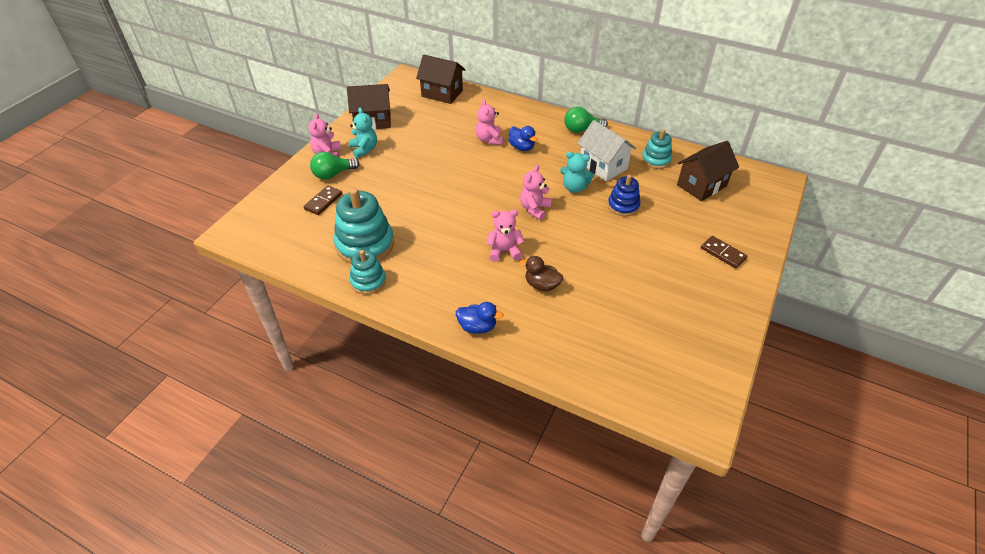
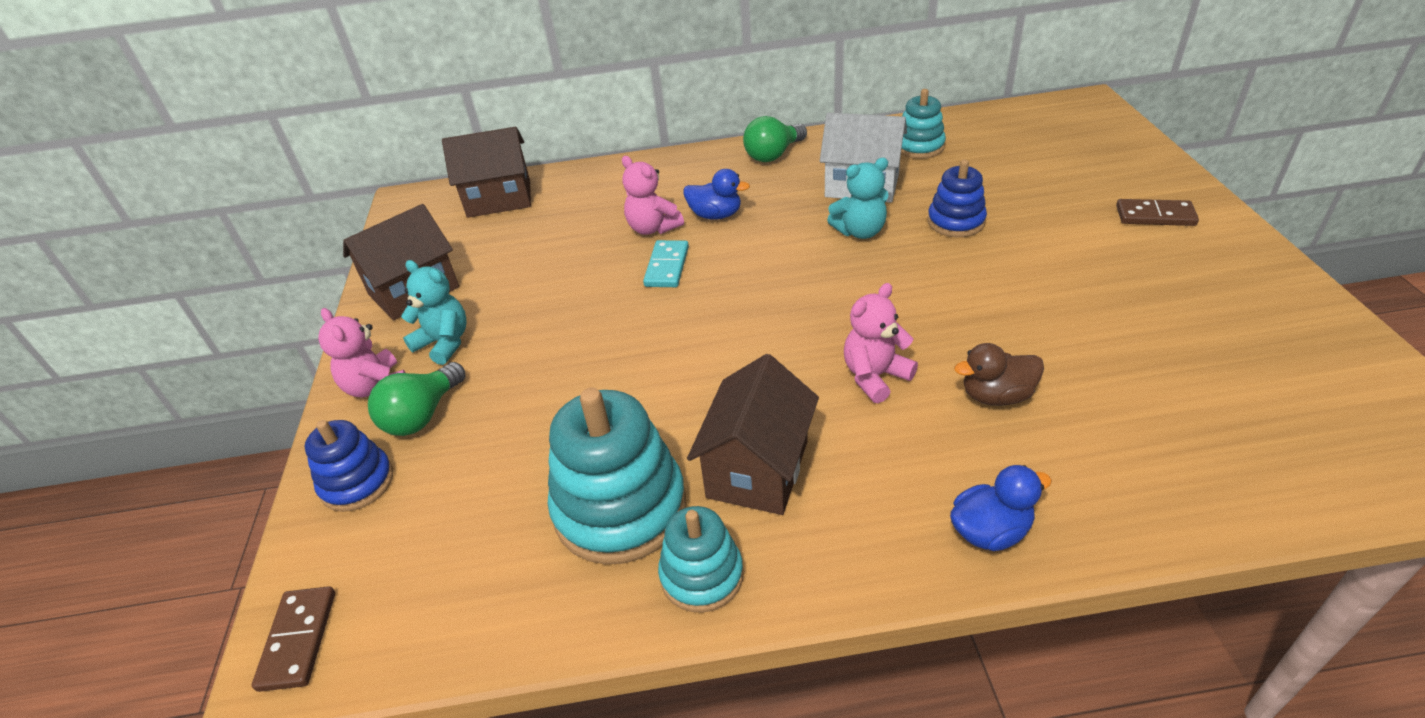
camera: 30 degrees left, 5 degrees down
(293, 187) = (357, 482): none -> blue stacking toy
(323, 201) = (451, 475): brown domino -> brown domino (298, 640)
(476, 161) = (667, 266): none -> turquoise domino
(534, 209) = (841, 289): pink teddy bear -> none
(701, 185) = (1014, 149): brown house -> brown house (758, 469)

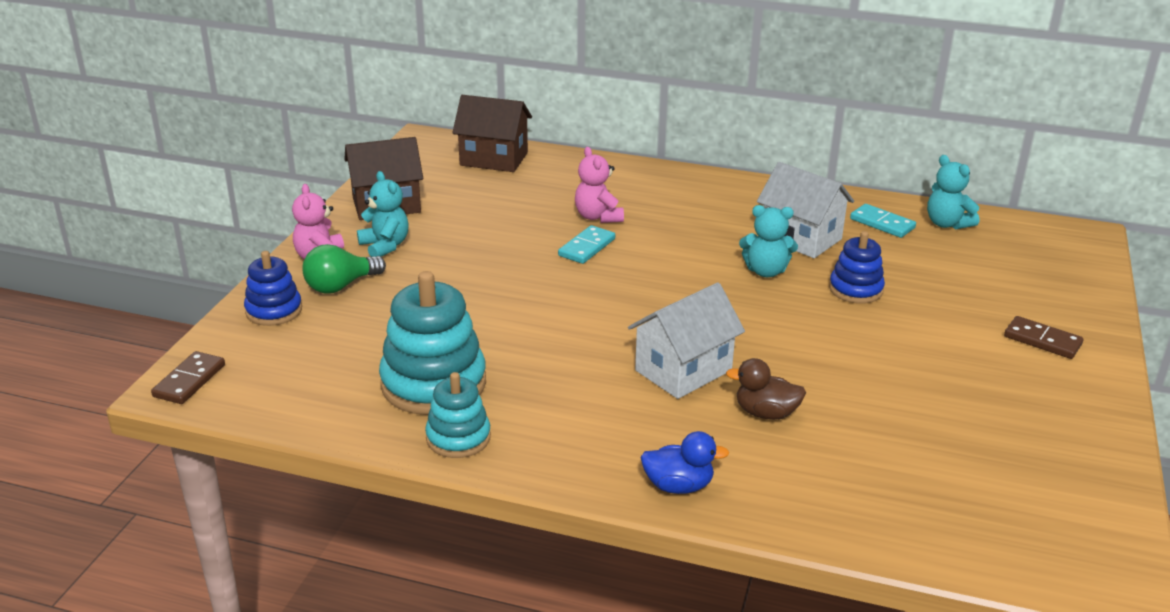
camera: 20 degrees right, 10 degrees down
(715, 215) = (656, 223): blue duck -> none
(758, 469) = (545, 395): brown house -> none
(773, 155) = (746, 192): green light bulb -> none
(875, 376) = (683, 370): pink teddy bear -> white house
(919, 147) = (882, 223): turquoise stacking toy -> turquoise domino
(972, 129) = (947, 224): none -> turquoise teddy bear

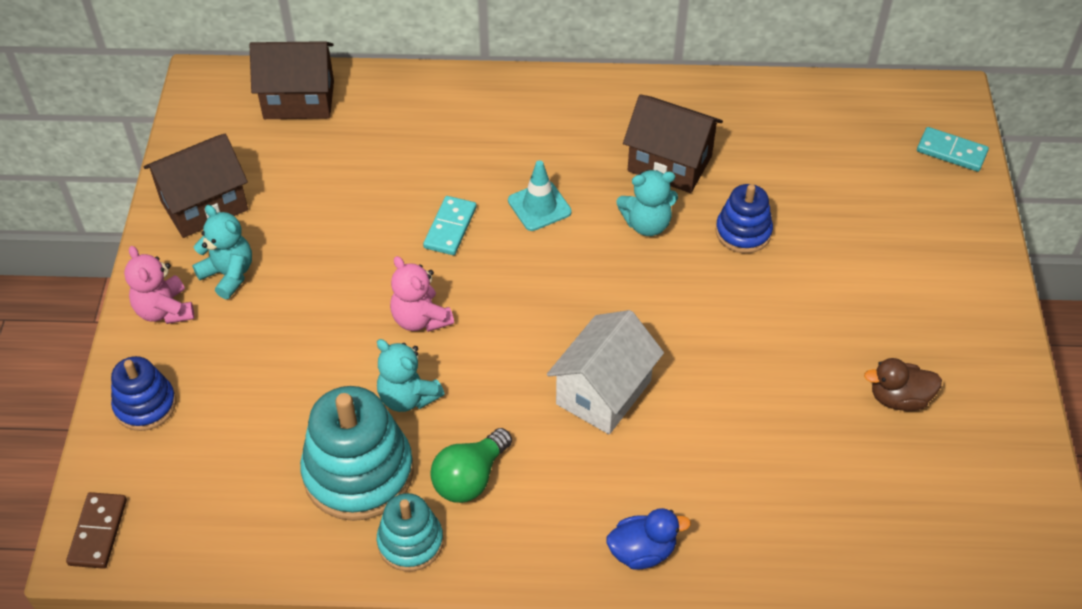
camera: 15 degrees left, 20 degrees up
(340, 286) = (204, 349): green light bulb -> green light bulb (470, 478)
(598, 217) = (447, 175): pink teddy bear -> pink teddy bear (420, 319)
(671, 246) = (539, 206): none -> turquoise traffic cone
(765, 413) = (698, 433): brown duck -> brown duck (899, 398)
(800, 238) = (669, 164): white house -> brown house
(882, 223) = (747, 122): turquoise domino -> turquoise domino (951, 152)
(947, 224) = (812, 108): turquoise teddy bear -> turquoise teddy bear (408, 397)
(1042, 340) = (935, 267): brown domino -> none

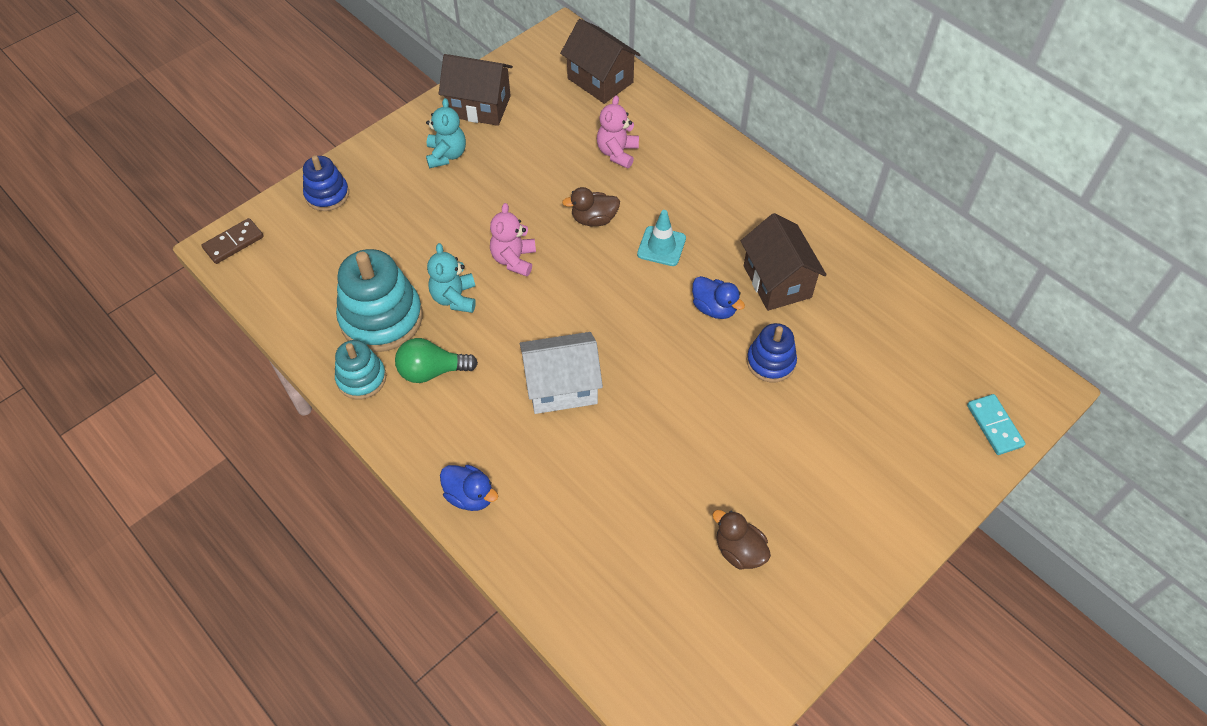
camera: 45 degrees right, 5 degrees up
(165, 310) = (393, 150): pink teddy bear -> pink teddy bear (617, 153)
(450, 228) = (594, 219): turquoise domino -> brown duck
(647, 224) = (714, 308): turquoise teddy bear -> blue duck

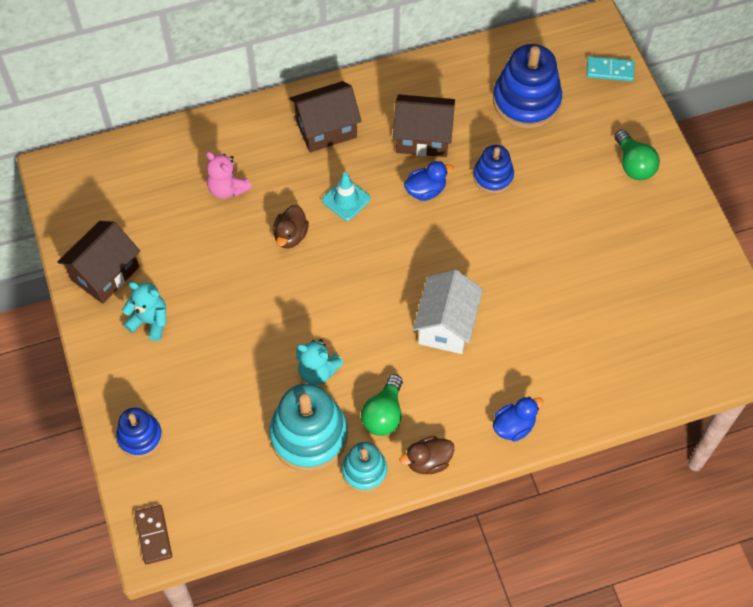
camera: 65 degrees left, 5 degrees up
(514, 259) = (301, 311): pink teddy bear -> none
(600, 80) = (133, 166): brown house -> brown house (326, 129)
(739, 550) = (636, 267): brown duck -> brown duck (428, 461)
(880, 498) = (633, 164): none -> green light bulb
(890, 357) = (526, 101): none -> blue stacking toy

